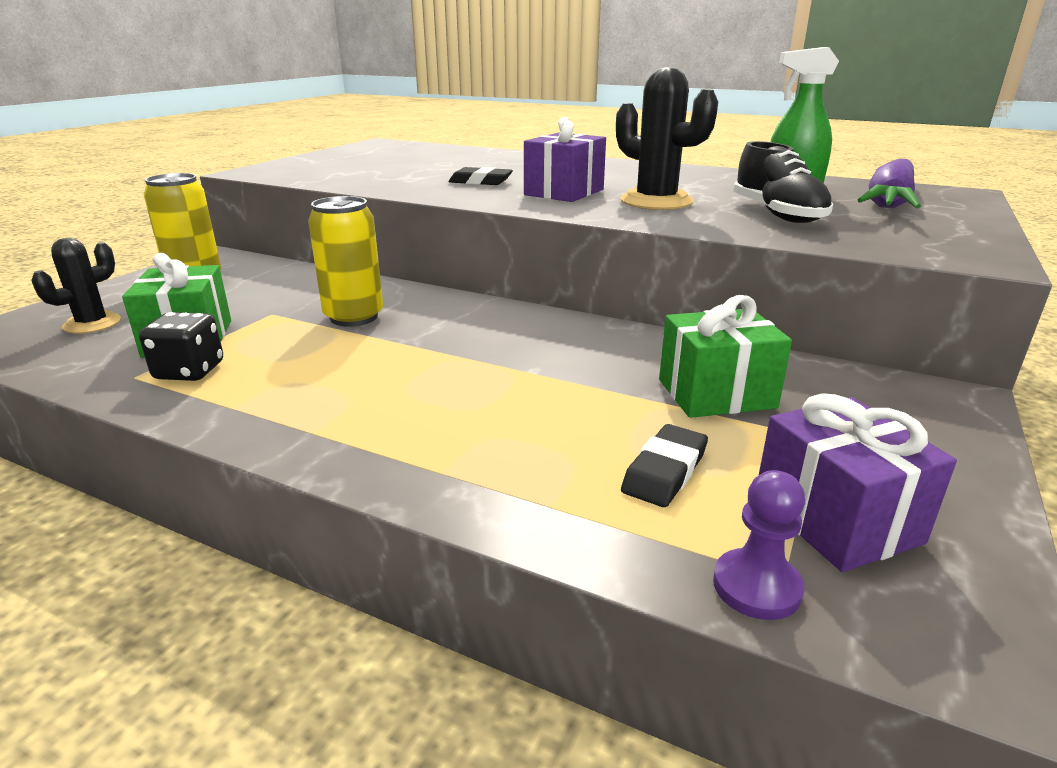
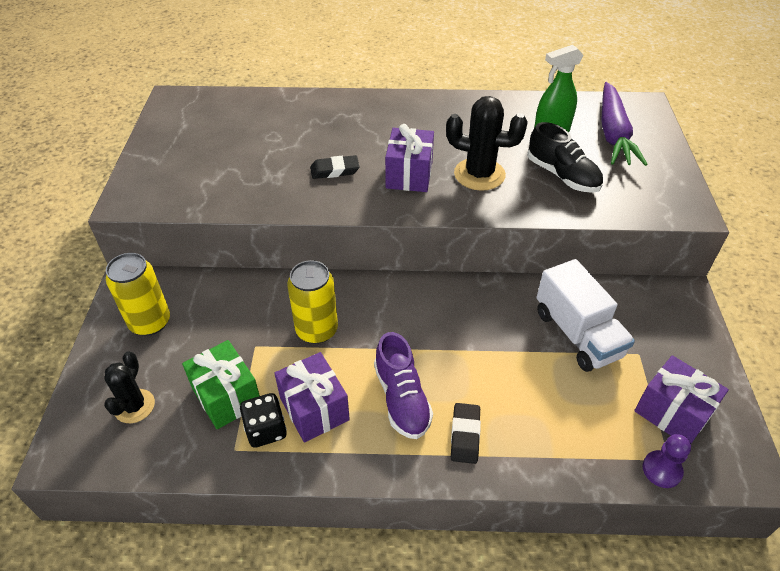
camera: 25 degrees left, 20 degrees up
(267, 370) = (314, 409): none -> purple gift
(385, 388) = (402, 398): none -> purple shoe
(665, 471) = (588, 410): black eraser -> black eraser (465, 435)
(716, 394) = (577, 334): green gift -> white truck

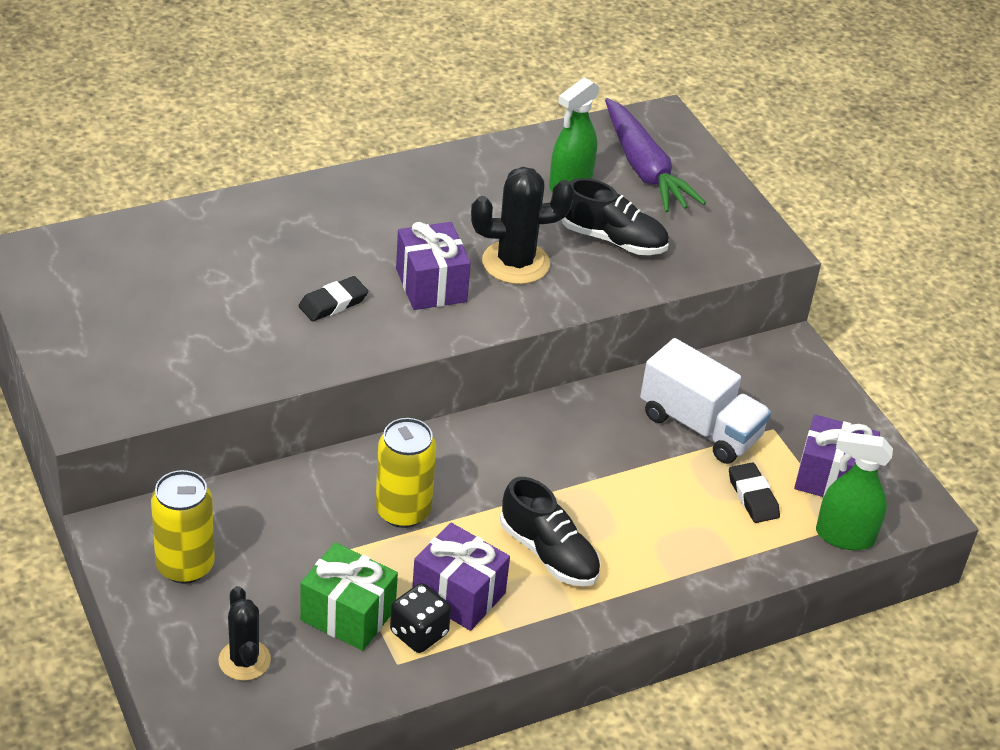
camera: 30 degrees left, 5 degrees down
(402, 398) = (549, 553): purple shoe -> black shoe
(465, 435) = (637, 567): black eraser -> black eraser (753, 496)
(662, 470) = (844, 536): purple pawn -> green spray bottle

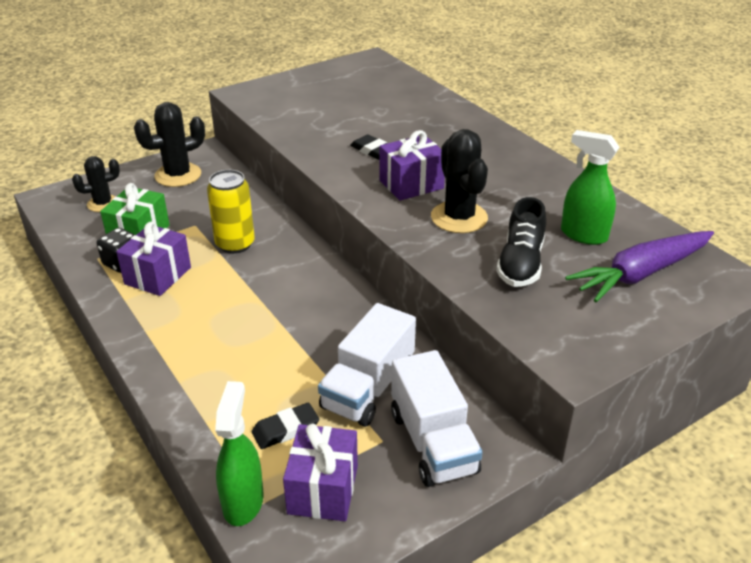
camera: 85 degrees right, 5 degrees down
(185, 566) = (178, 175): yellow can -> black cactus
(549, 553) = (201, 313): black shoe -> none
(778, 395) = (433, 442): none -> white truck

